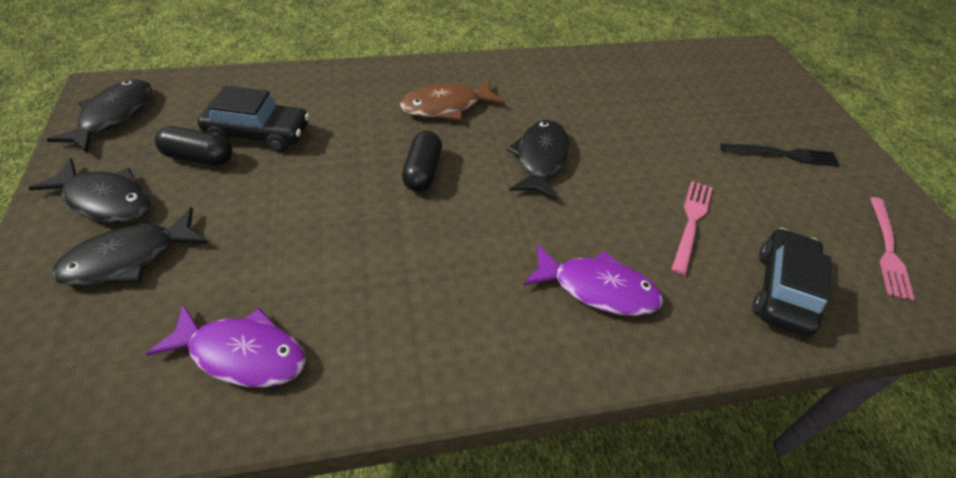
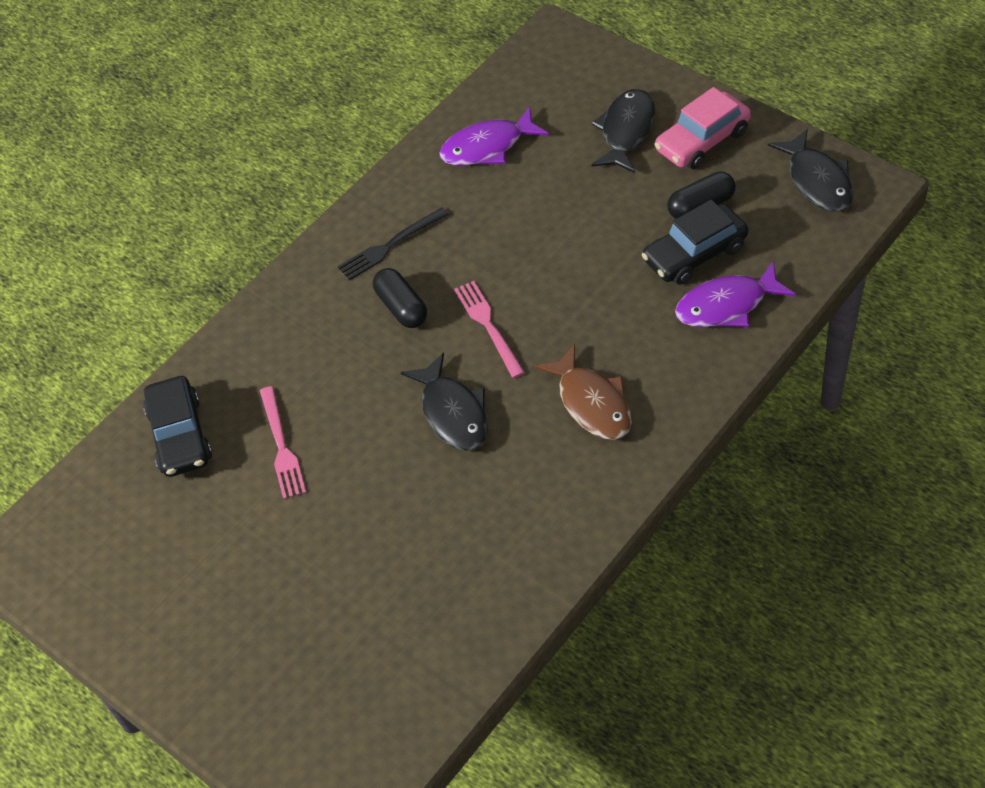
camera: 150 degrees right, 5 degrees up
(105, 200) = (702, 141): black fish -> pink car
(422, 172) = (531, 324): black capsule -> black capsule (401, 307)
(446, 106) = (592, 403): brown fish -> brown fish turned 120 degrees clockwise
(598, 289) = (316, 335): purple fish -> purple fish (727, 305)
(783, 155) = (235, 605): black fork -> black fork (390, 245)
(887, 250) = (103, 546): pink fork -> pink fork (488, 326)

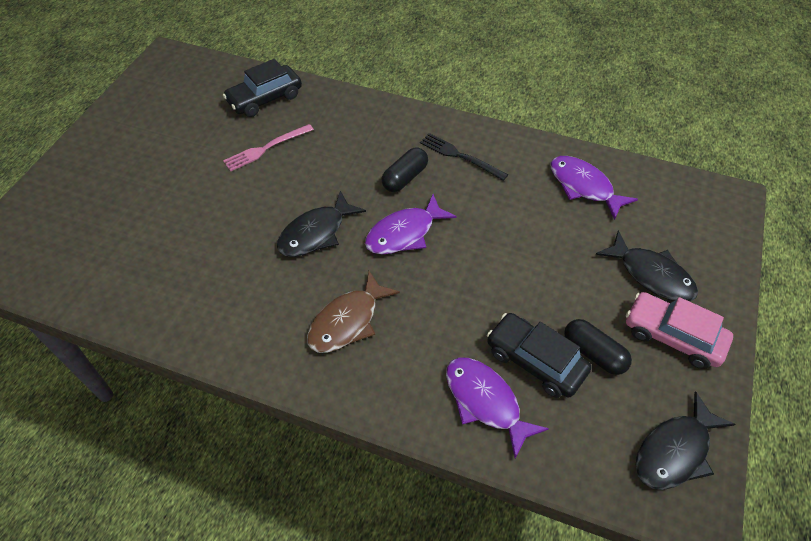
camera: 65 degrees right, 0 degrees up
(488, 326) = (404, 233): pink fork -> purple fish
(626, 131) = (651, 275): black fish -> black fish turned 45 degrees clockwise

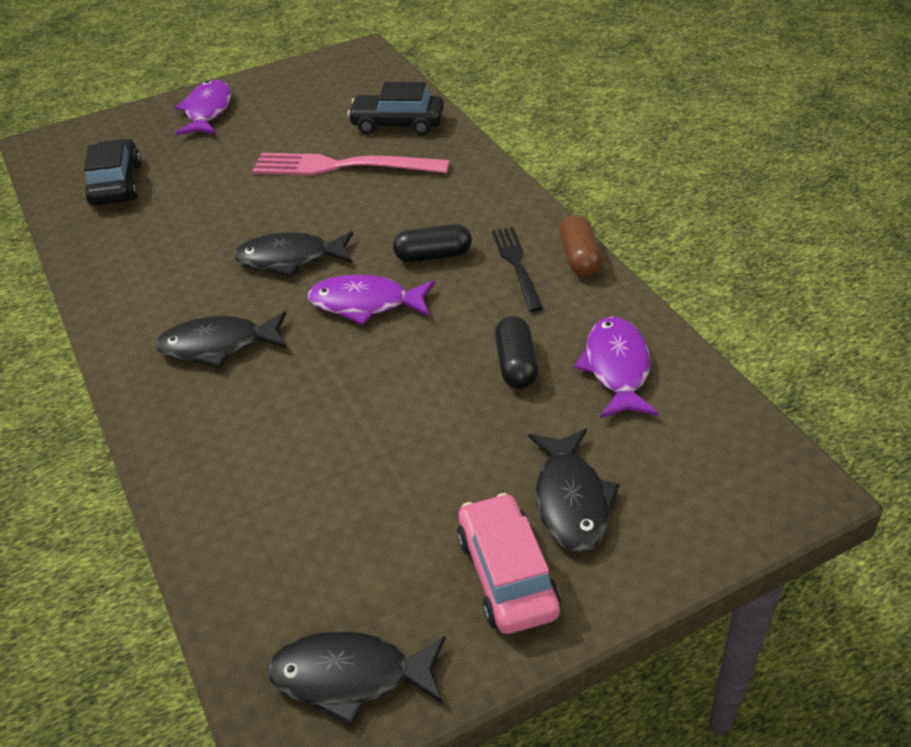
camera: 45 degrees right, 10 degrees down
(266, 148) = (342, 166): pink fork -> pink fork, size x1.67
(348, 321) = (218, 345): brown fish -> black fish
(485, 402) = (237, 491): purple fish -> purple fish (207, 111)
(487, 132) = (579, 258): none -> brown capsule
(535, 361) = (330, 492): black car -> black car (116, 184)
(593, 353) = (397, 527): black capsule -> black capsule (516, 365)

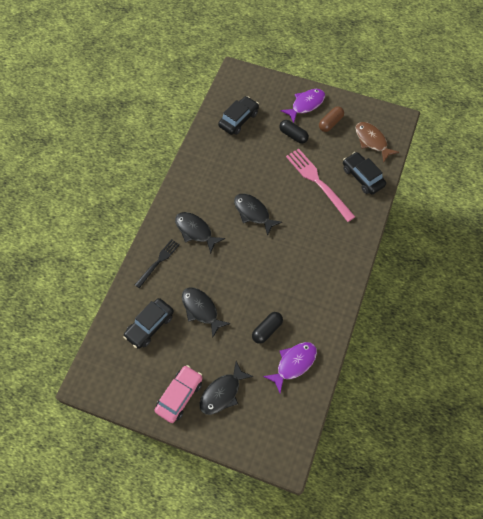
camera: 45 degrees right, 20 degrees up
(307, 529) = (150, 326): none -> black car
(350, 677) = (113, 381): black fish -> black fish (201, 310)
(357, 88) = (372, 141): none -> brown fish
(366, 303) = (253, 257): purple fish -> none
(433, 256) = (297, 257): black capsule -> black capsule (293, 135)
(517, 265) = (317, 290): black fork -> black fork (158, 262)
(579, 258) = (341, 308): brown capsule -> brown capsule (330, 123)

